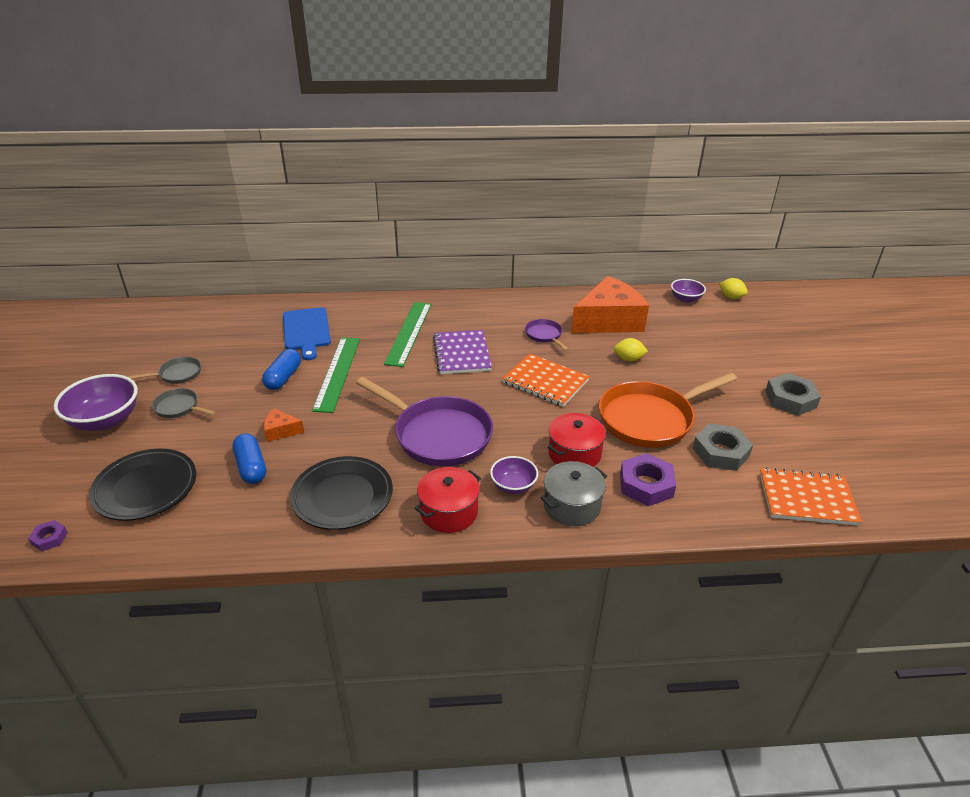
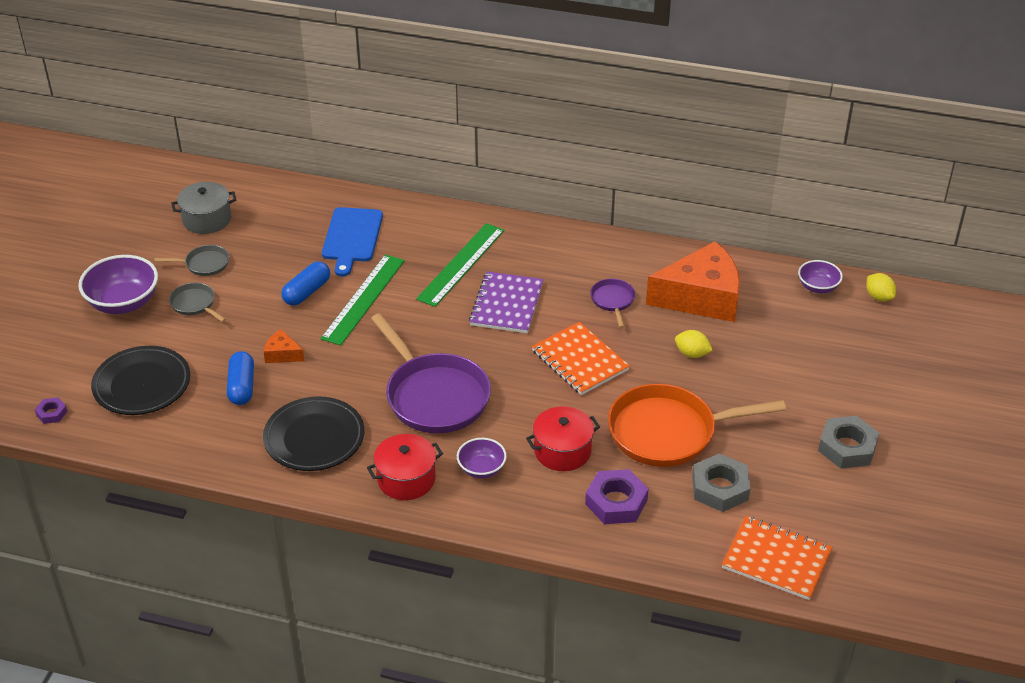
camera: 20 degrees right, 5 degrees up
(572, 506) = (527, 504): grey pot -> grey pot (207, 219)

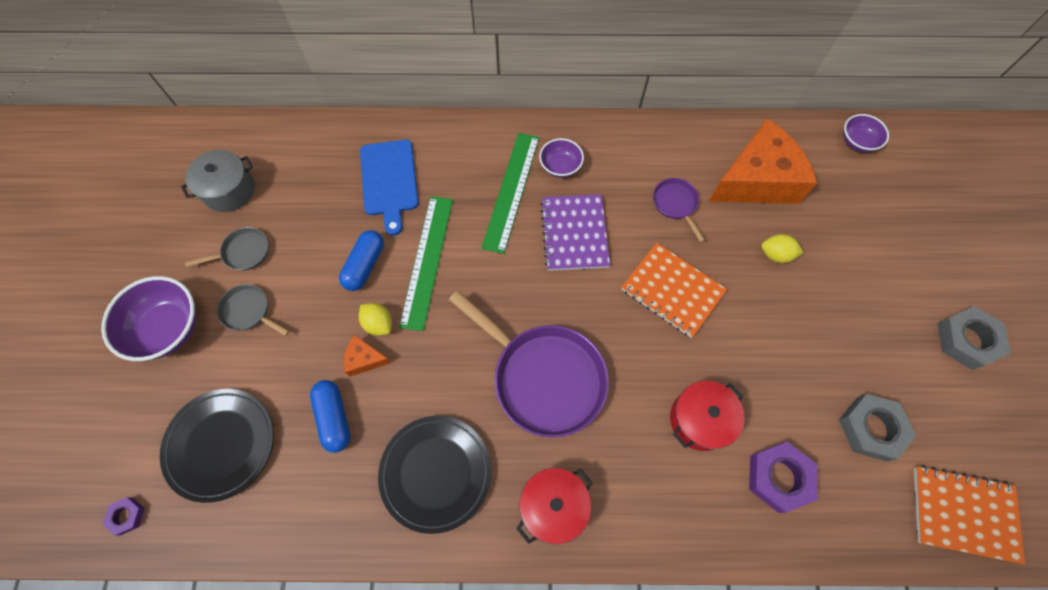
camera: 15 degrees left, 25 degrees up
(481, 469) = (627, 468): purple bowl -> purple bowl (560, 167)
(668, 432) = (793, 365): orange pan -> none
(878, 297) = (915, 141): yellow lemon -> yellow lemon (378, 324)

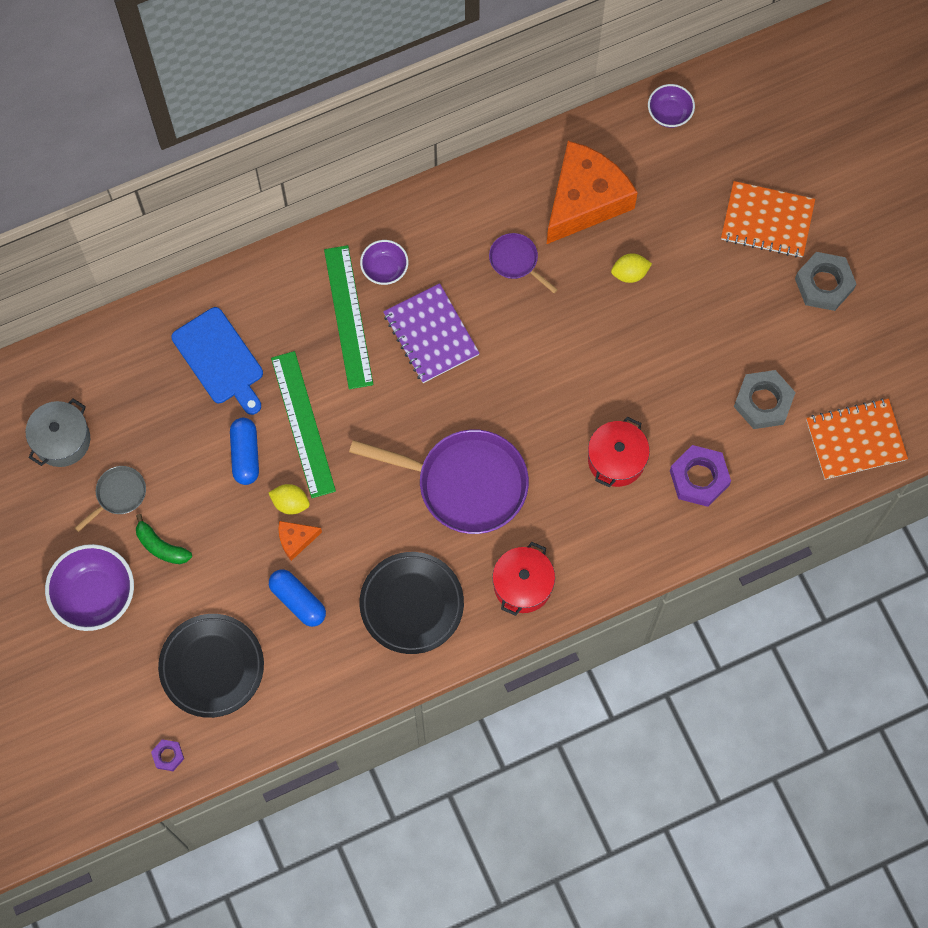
camera: 25 degrees left, 5 degrees up
(249, 311) = (161, 546): grey pan -> green banana
(672, 290) = (547, 351): orange notebook -> orange notebook (767, 220)

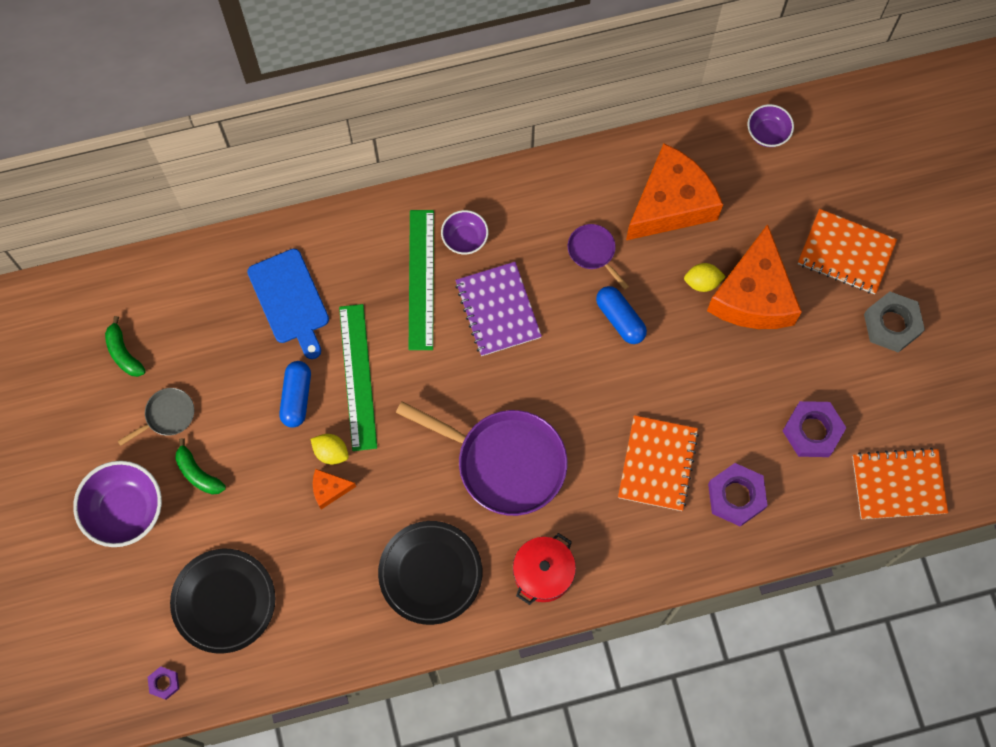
camera: 10 degrees right, 0 degrees up
(62, 440) = (123, 353): grey pot -> green banana
(298, 601) = (320, 550): blue capsule -> blue capsule (620, 319)
(616, 459) = (657, 464): red pot -> orange notebook
(682, 278) = (753, 295): none -> orange cheese
(763, 402) = (812, 431): grey nut -> purple nut

